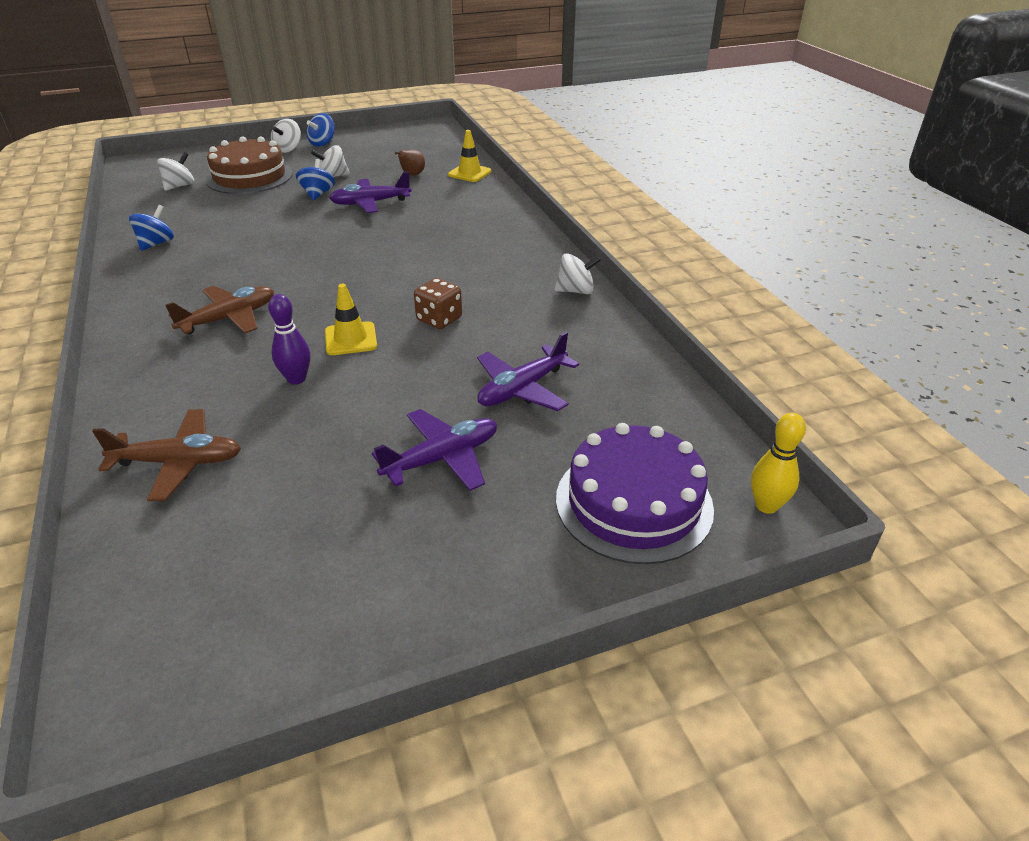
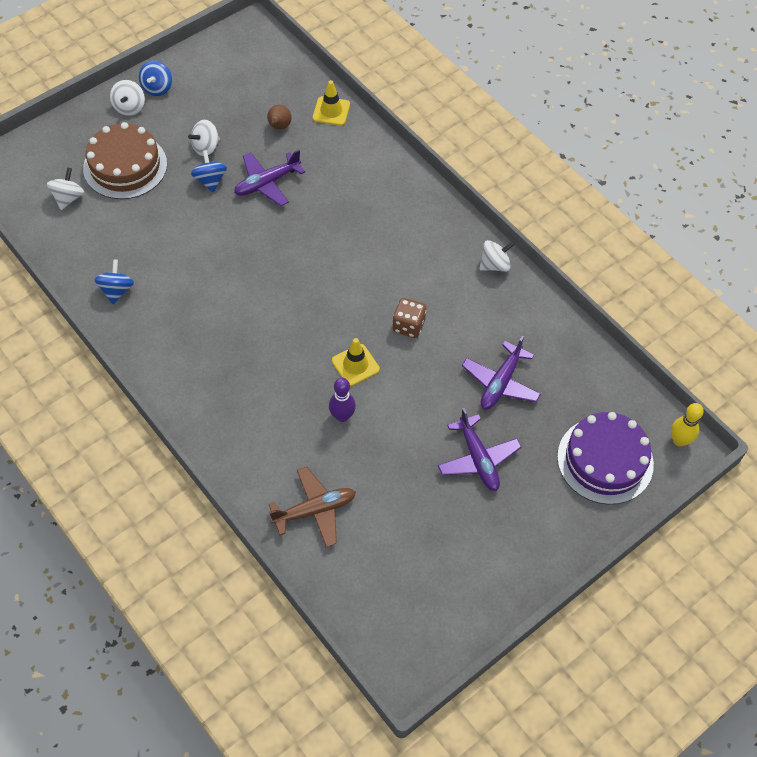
camera: 20 degrees left, 20 degrees up
(229, 318) = (249, 367): brown plane -> none
(442, 458) = (478, 459): purple plane -> purple plane turned 120 degrees clockwise

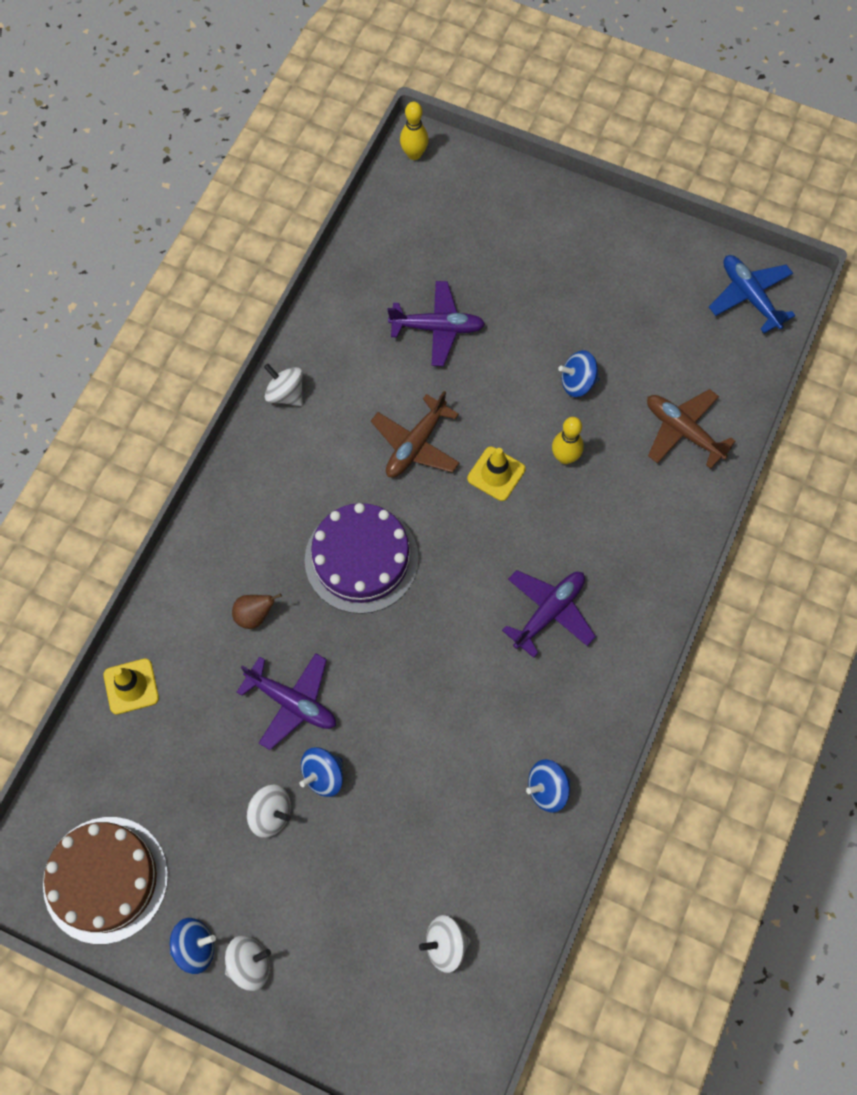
camera: 115 degrees left, 10 degrees up
(125, 166) = (355, 902): brown cake -> brown cake (105, 879)
(279, 127) = (190, 738): brown pear -> brown pear (254, 615)
(342, 416) = (565, 457): purple bowling pin -> yellow bowling pin
(400, 456) = (577, 382): none -> blue spinning top
(408, 326) = (416, 445): brown dice -> brown plane
(408, 634) = (749, 296): none -> blue plane
(478, 459) = (537, 313): purple plane -> purple plane (549, 612)
(605, 460) = (473, 207): purple cake -> purple cake (361, 559)

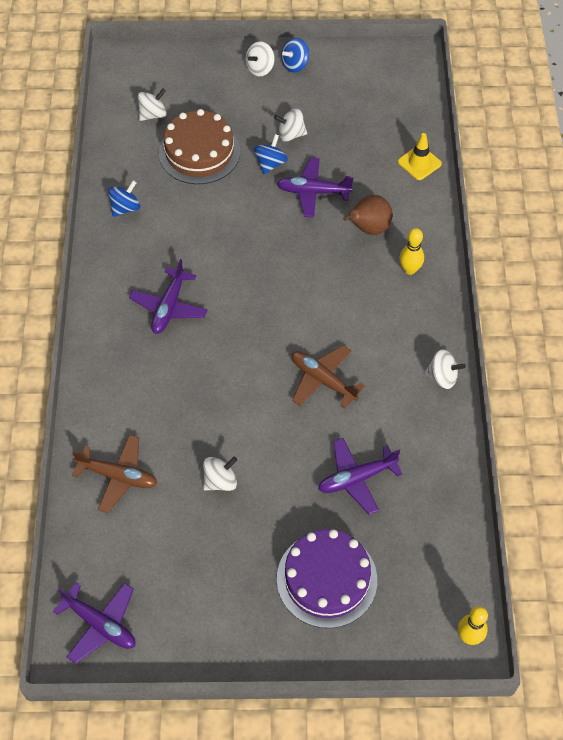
camera: 155 degrees right, 10 degrees down
(105, 879) = (365, 73): brown cake -> brown cake (199, 152)
(254, 615) = (368, 228): brown pear -> brown pear, size x1.55
(361, 559) = (318, 289): purple cake -> purple cake (327, 579)
(416, 445) = (323, 380): brown plane -> brown plane turned 60 degrees counterclockwise
(496, 474) = (251, 384): yellow traffic cone -> none
(565, 457) = (204, 417): yellow bowling pin -> yellow bowling pin (409, 269)
(577, 382) = (220, 481): blue spinning top -> white spinning top
(749, 296) = (100, 624): blue plane -> purple plane

